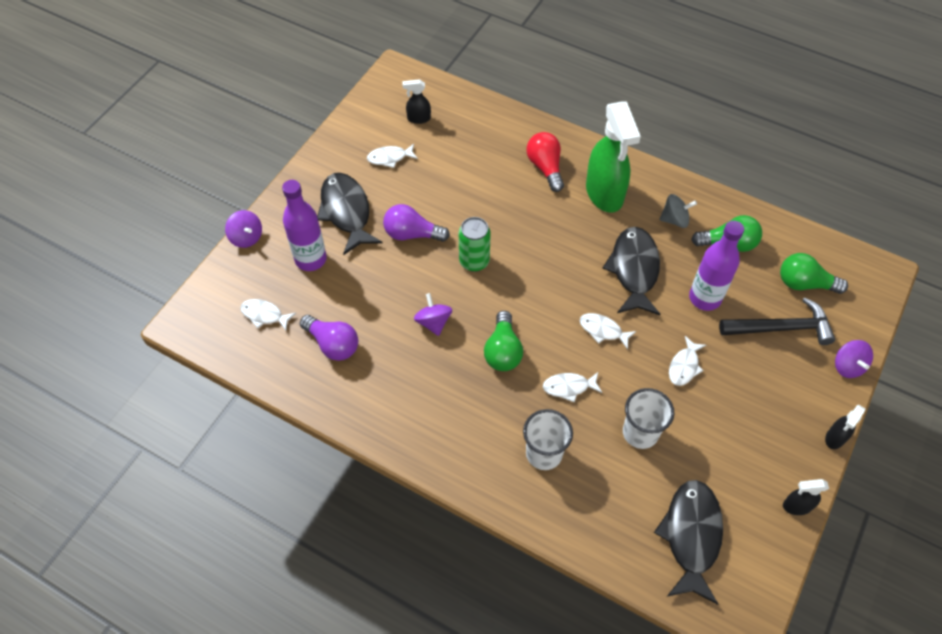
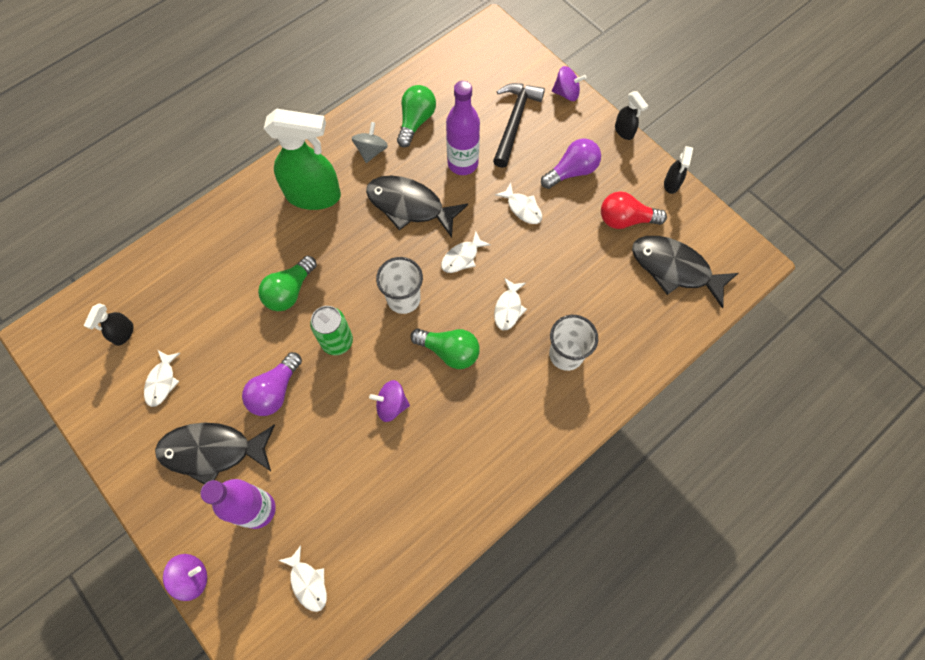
camera: 70 degrees left, 10 degrees up
(264, 315) = (308, 582): white fish -> white fish turned 75 degrees counterclockwise
(333, 344) = (376, 516): purple light bulb -> purple light bulb (572, 171)
(545, 167) = (256, 234): red light bulb -> red light bulb (625, 220)
(640, 433) = (572, 268): white cup -> white cup (403, 299)
(804, 283) = (479, 86): green light bulb -> green light bulb (289, 291)

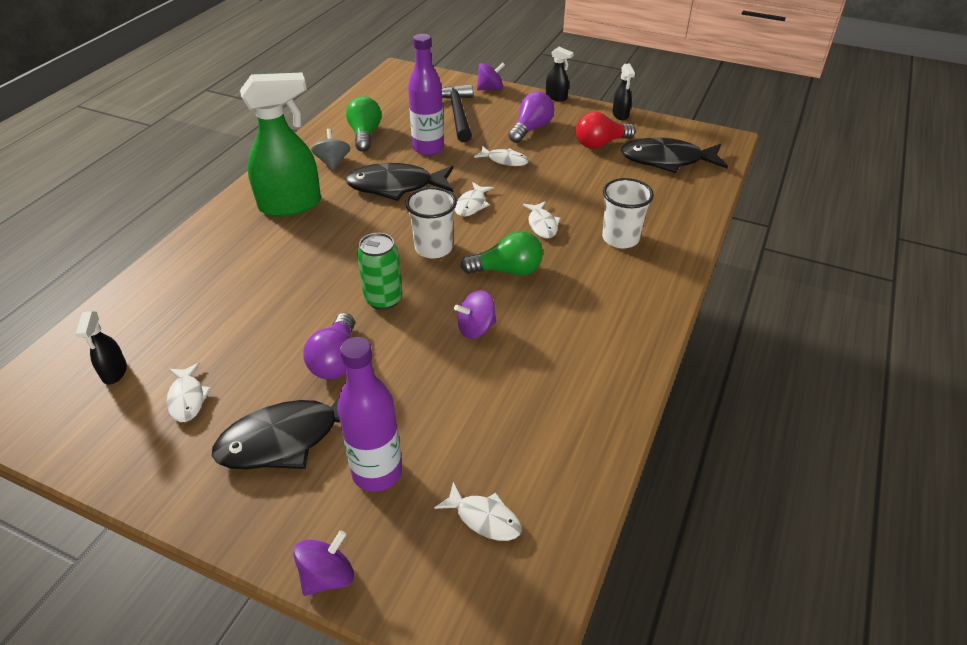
camera: 25 degrees left, 25 degrees down
(289, 291) = (306, 278): green light bulb -> none

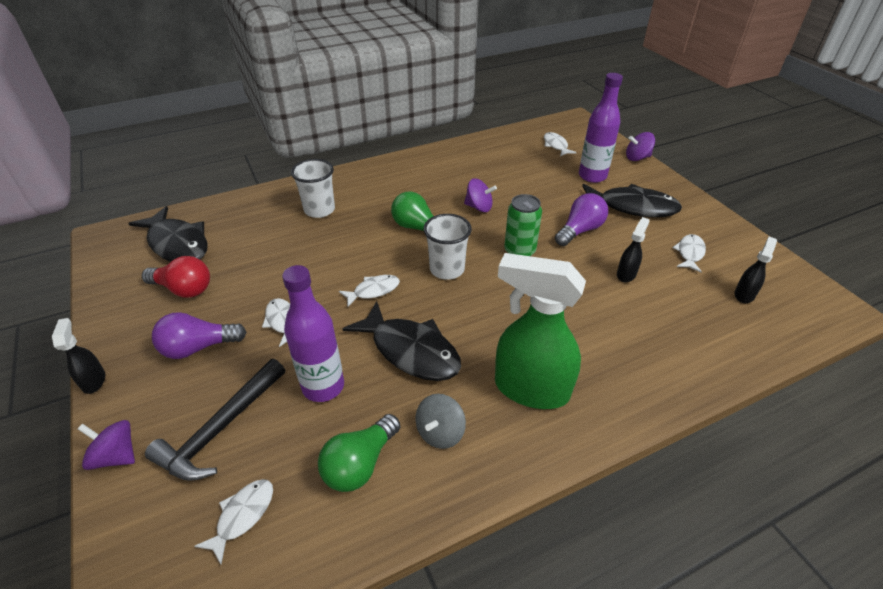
camera: 140 degrees left, 0 degrees up
(542, 225) = (349, 245): white fish -> white fish (242, 516)
(620, 115) = (103, 311): black spray bottle -> black spray bottle (626, 274)

